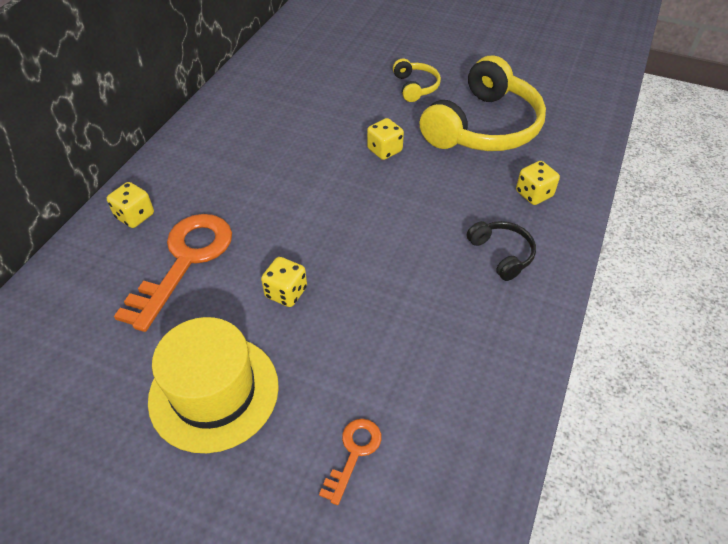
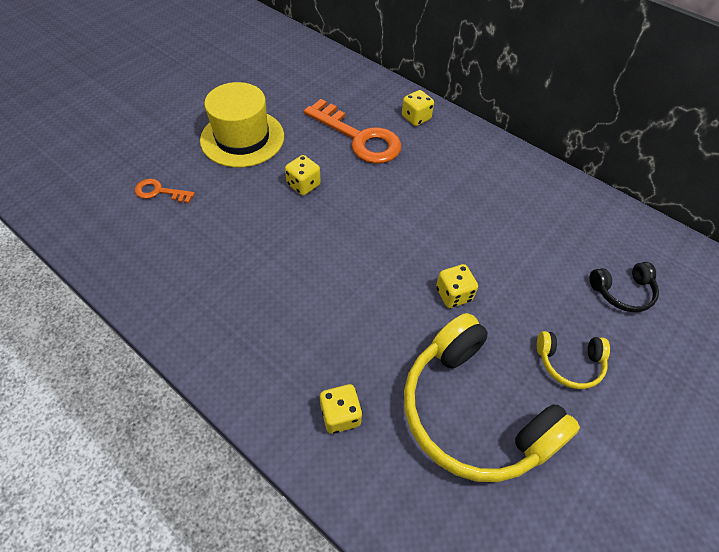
camera: 105 degrees right, 5 degrees up
(354, 453) = (159, 192): orange key -> orange key turned 150 degrees clockwise
(501, 254) = (273, 344): black headphones -> black headphones (622, 291)

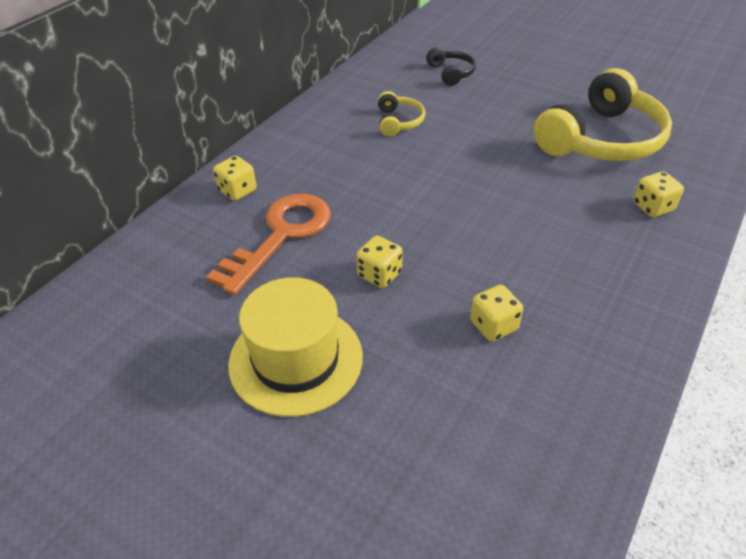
camera: 95 degrees left, 10 degrees down
(159, 192) = (436, 437): orange key -> none
(453, 294) = (494, 153): yellow dice -> yellow dice (493, 325)
(569, 363) = (531, 98): yellow headphones -> yellow headphones (398, 122)

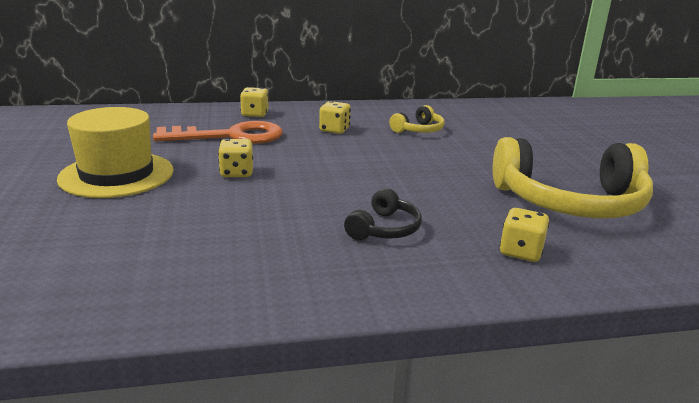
camera: 45 degrees right, 20 degrees down
(451, 73) = (518, 127): black headphones -> black headphones (384, 229)
(493, 325) = (238, 226): yellow dice -> yellow dice (334, 130)

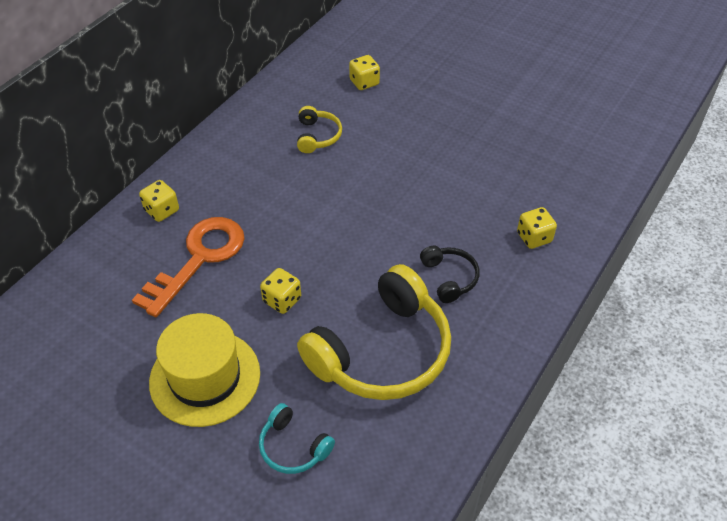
camera: 45 degrees left, 25 degrees up
(78, 232) = (293, 447): none -> turquoise headphones
(334, 130) = (260, 185): yellow dice -> yellow dice (364, 82)
(569, 202) = (504, 162): yellow headphones -> yellow headphones (382, 351)

